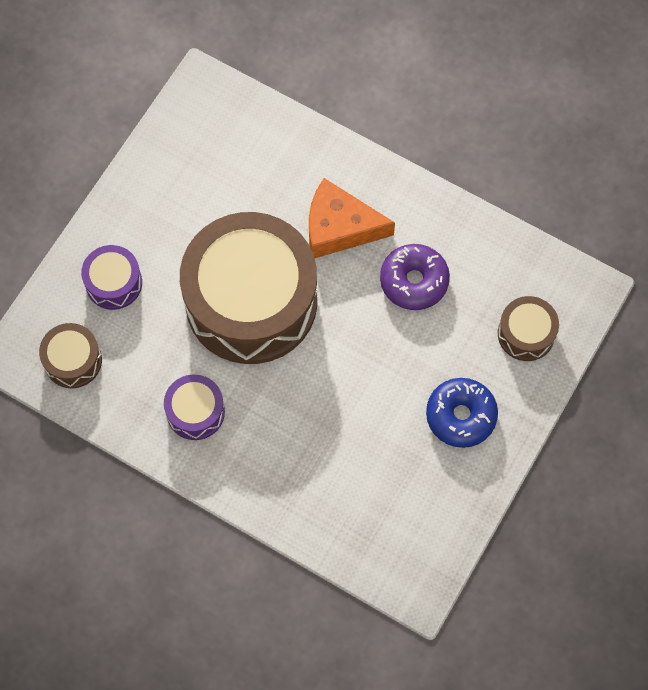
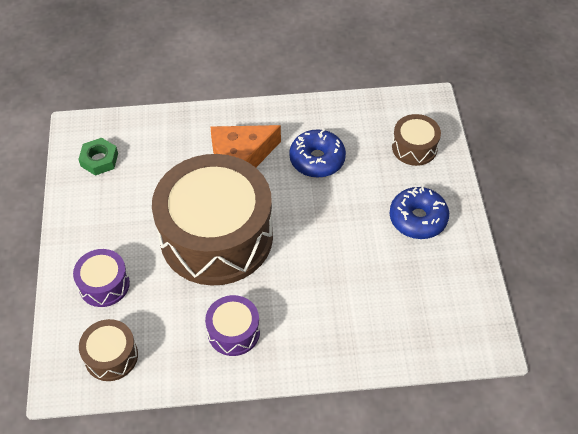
camera: 35 degrees left, 15 degrees down
(199, 138) = (99, 160): none -> green nut
(414, 281) = (317, 159): purple donut -> blue donut

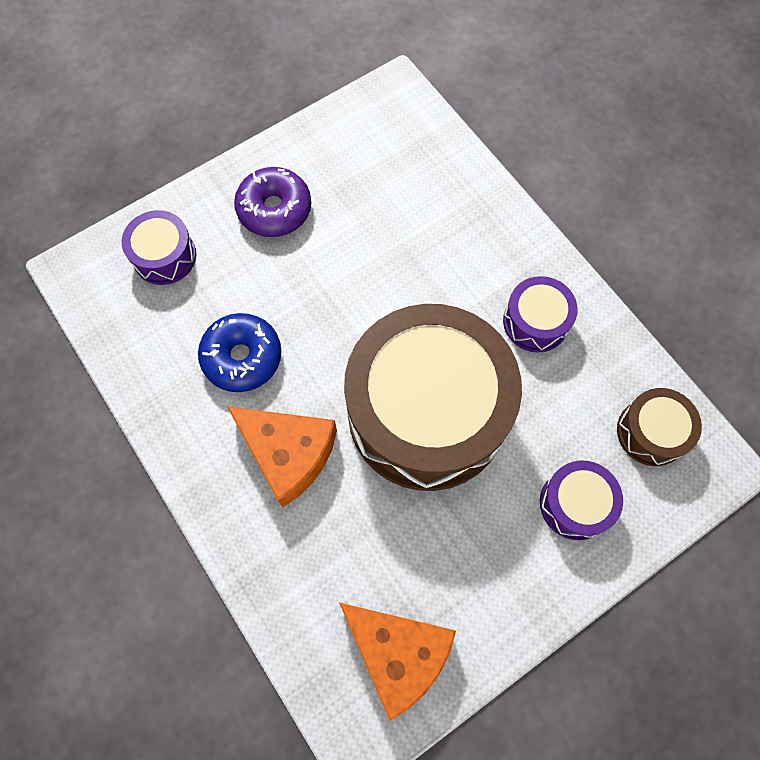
camera: 120 degrees left, 15 degrees up
(99, 160) = (398, 653): green nut -> orange cheese
(414, 147) = (164, 256): brown drum -> purple drum
(418, 219) = (274, 209): blue donut -> purple donut

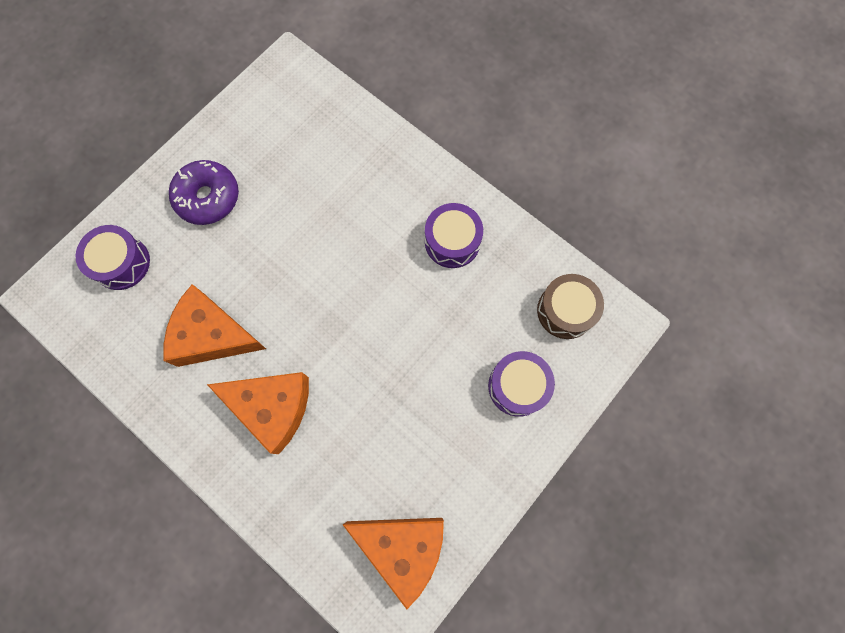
camera: 15 degrees left, 5 degrees up
(242, 357) = (212, 335): blue donut -> orange cheese
(427, 412) = (380, 341): brown drum -> none

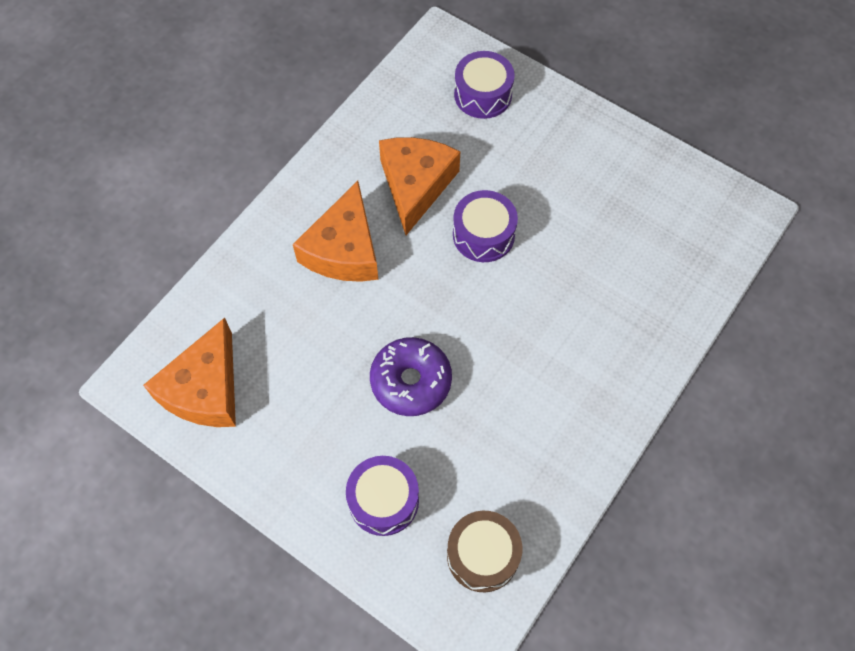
camera: 85 degrees right, 10 degrees down
(208, 197) = (567, 158): purple donut -> purple donut (411, 381)
(452, 241) = (554, 414): purple drum -> purple drum (483, 235)

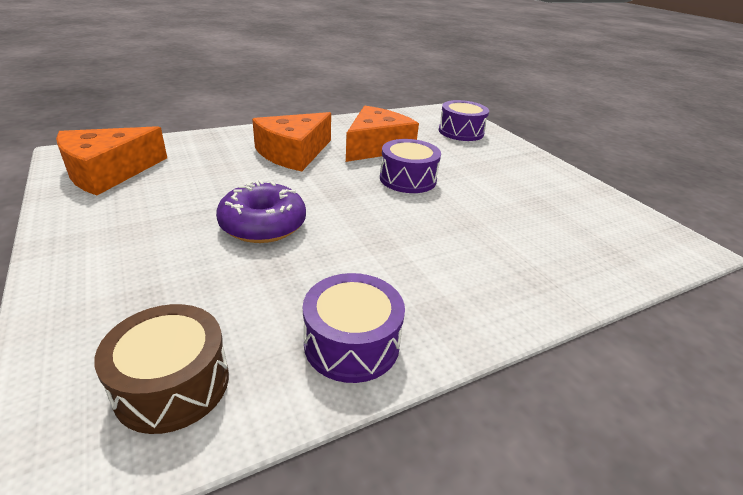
camera: 25 degrees right, 30 degrees down
(383, 500) = (137, 286): purple drum -> purple drum (352, 343)

